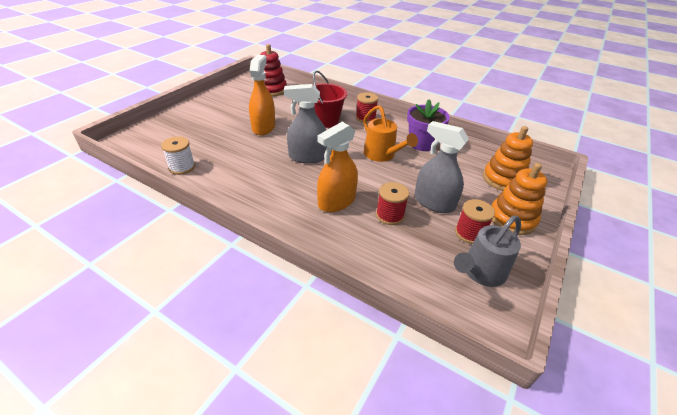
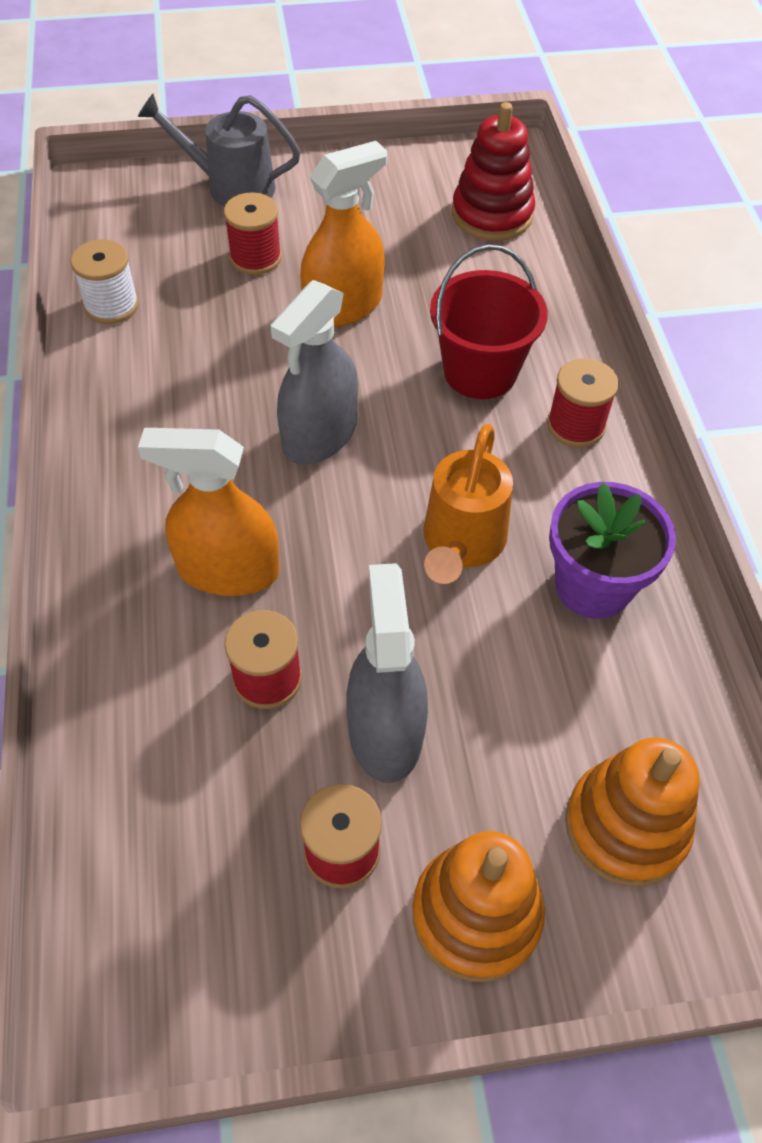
camera: 50 degrees right, 15 degrees up
(215, 130) = (255, 258): none -> red spool
(307, 157) = (319, 435): grey spray bottle -> grey spray bottle turned 105 degrees counterclockwise
(480, 273) = (232, 930): grey watering can -> grey watering can (230, 186)

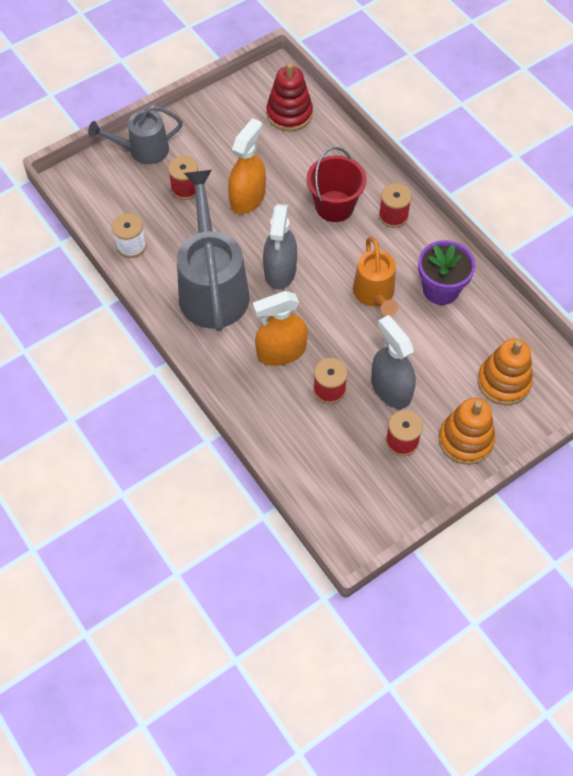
camera: 25 degrees left, 5 degrees up
(189, 415) = (212, 287): none -> grey watering can

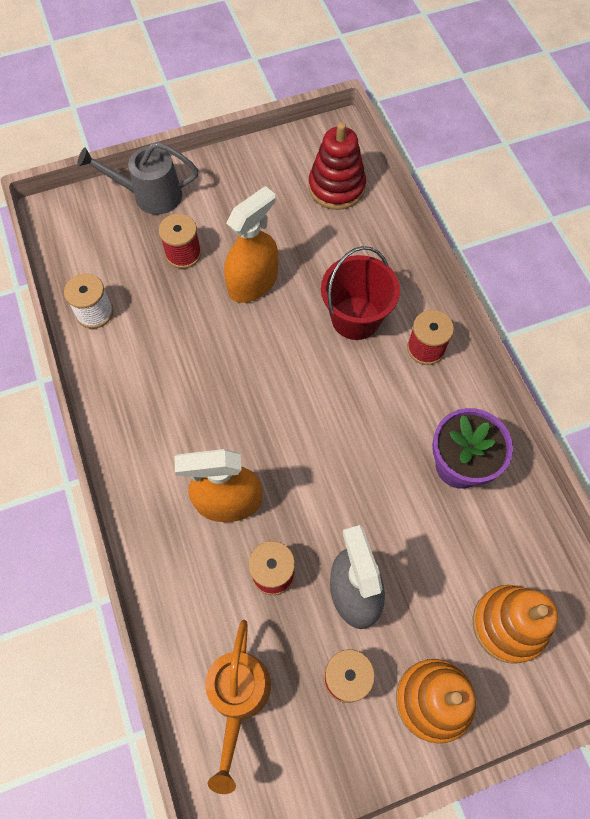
camera: 15 degrees right, 5 degrees up
(212, 287) = (172, 390): grey watering can -> none
(280, 270) = (262, 388): grey spray bottle -> none
(375, 295) = (371, 452): orange watering can -> orange watering can (238, 698)

